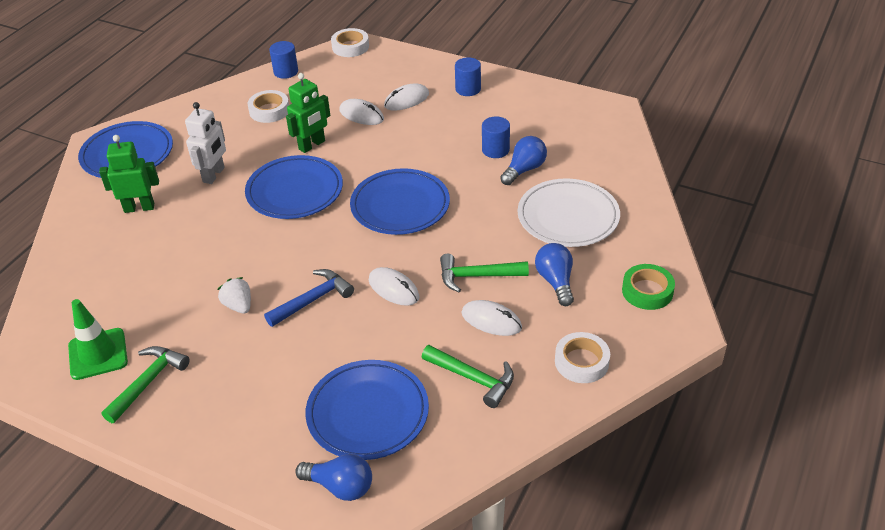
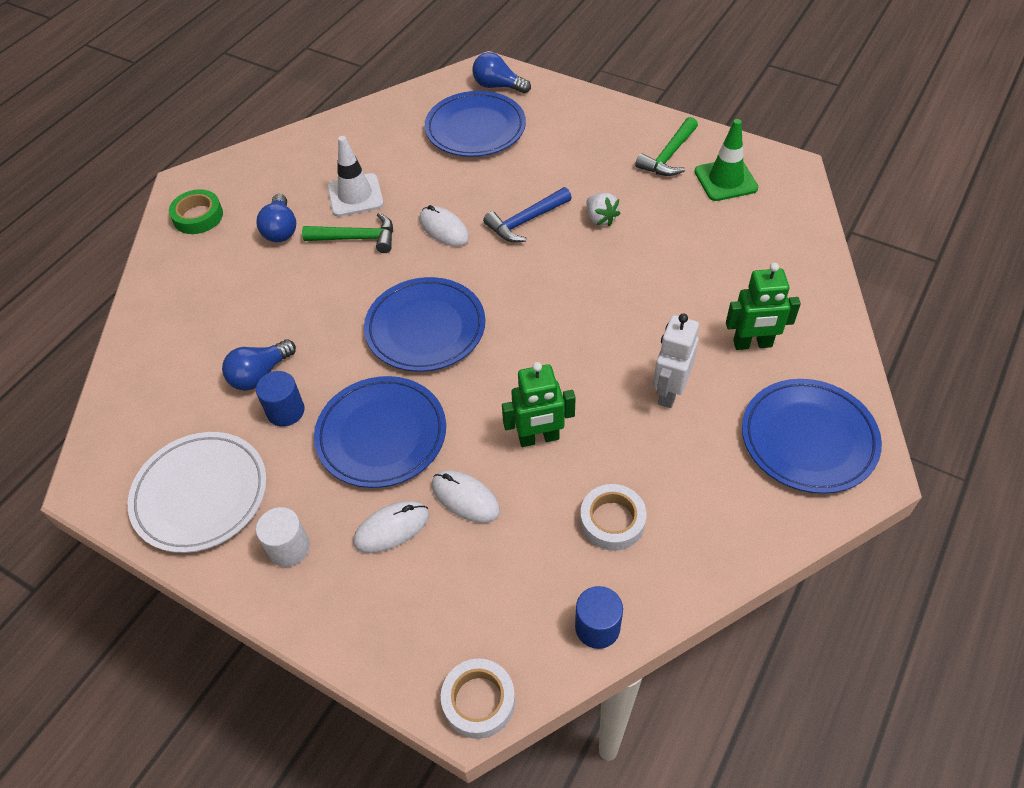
camera: 175 degrees left, 10 degrees up
(295, 191) = (556, 358): blue plate -> blue plate (381, 435)
(312, 145) = (539, 438): green robot -> green robot turned 150 degrees counterclockwise
(468, 89) = (289, 548): blue cylinder -> white cylinder
(473, 378) = (384, 150): green hammer -> none
(491, 320) = (355, 195): white mouse -> white traffic cone
(568, 217) = (236, 302): white plate -> white plate (200, 495)
(581, 362) = (288, 159): white tape -> none

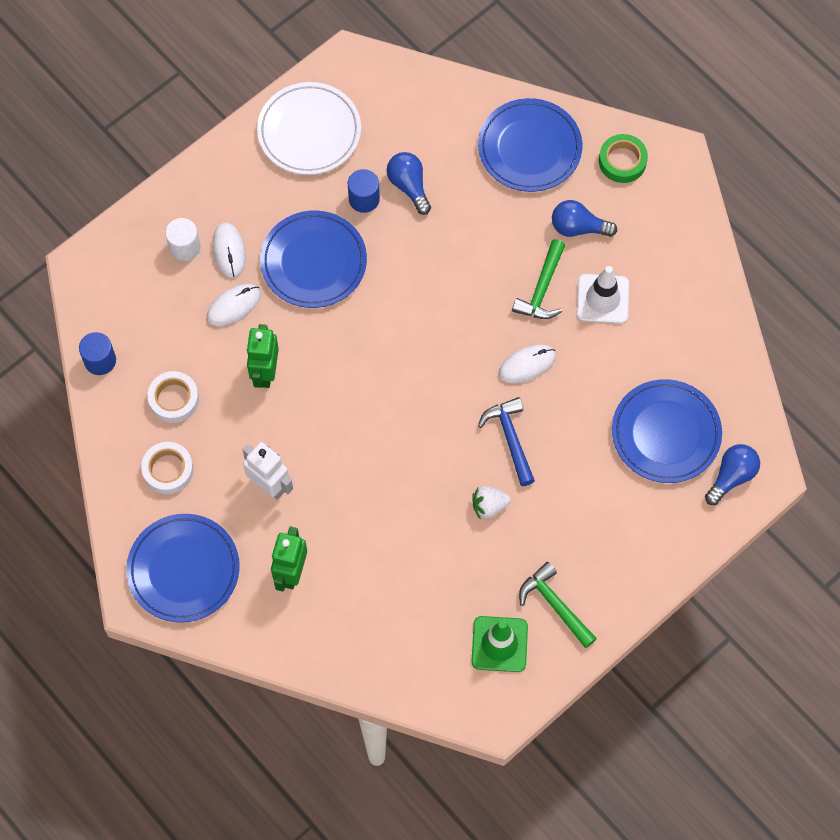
camera: 105 degrees right, 15 degrees up
(289, 548) = (241, 182): white cylinder -> white cylinder (185, 247)
(425, 328) = (410, 319): blue plate -> blue plate (529, 148)
(478, 701) = (83, 274): white tape -> white tape (168, 470)

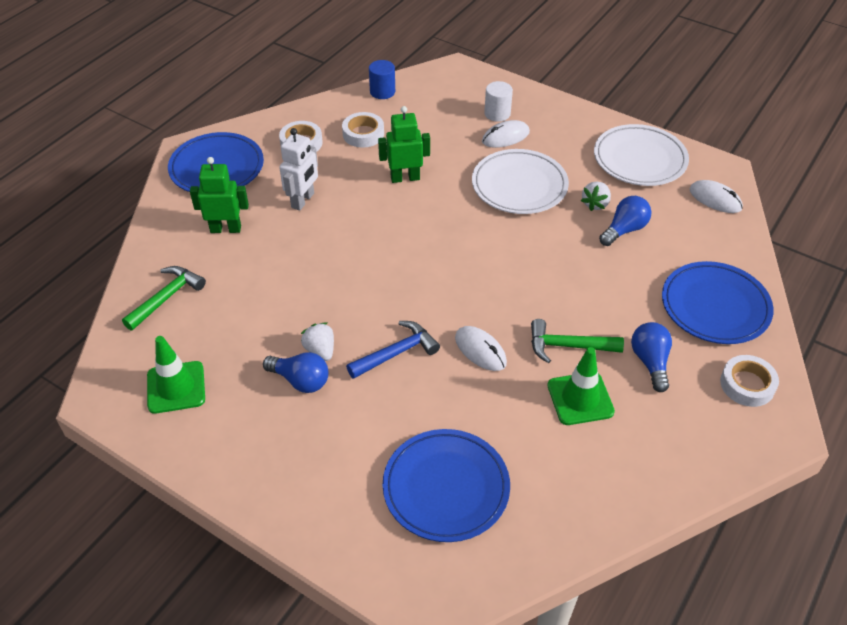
camera: 75 degrees right, 20 degrees down
(233, 306) = (458, 149): white mouse -> white mouse (715, 199)
(313, 262) = (519, 186): blue plate -> white plate
(364, 199) = (595, 204): blue cylinder -> white strawberry
(555, 605) = (224, 425): green hammer -> green hammer (166, 298)
(602, 299) = (580, 398): white traffic cone -> green traffic cone
(622, 161) = (747, 384): green tape -> white tape
(731, 477) = (413, 567): blue light bulb -> blue light bulb (300, 380)

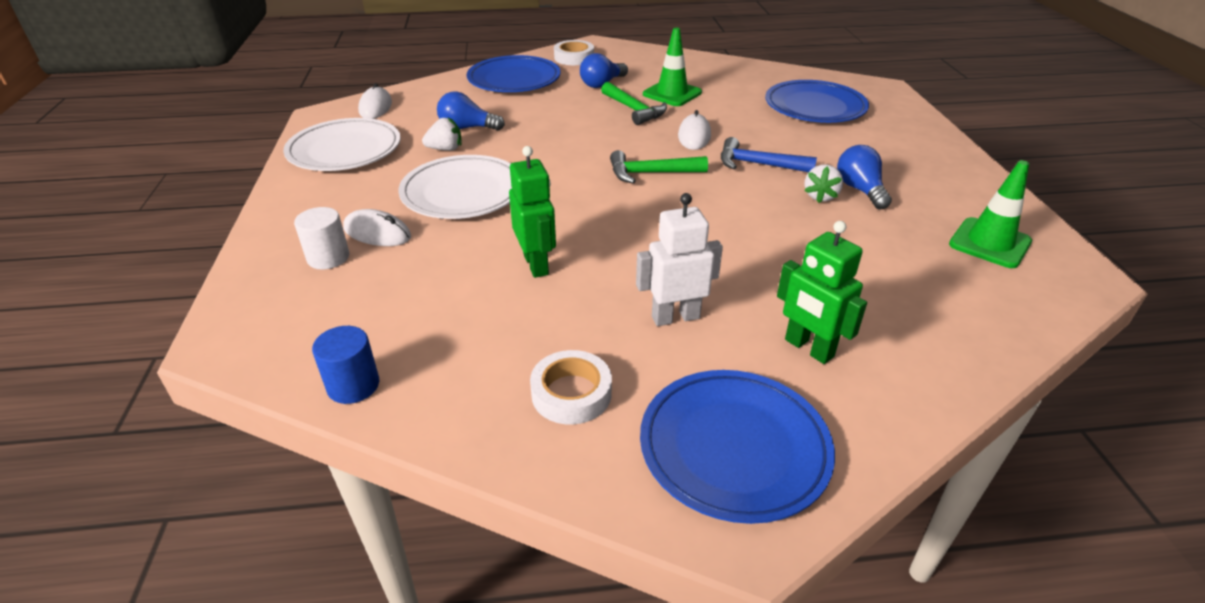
camera: 130 degrees left, 10 degrees down
(166, 298) = (951, 320): green hammer -> green hammer (651, 173)
(363, 134) = (484, 344): white tape -> none
(405, 178) = (536, 264): green robot -> green robot turned 150 degrees counterclockwise

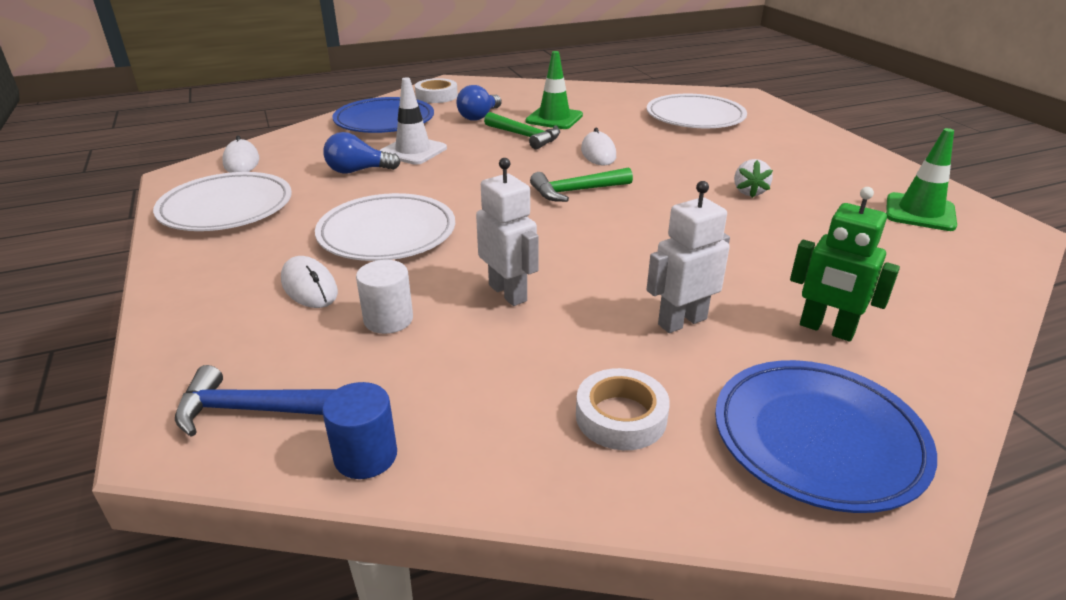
camera: 15 degrees left, 5 degrees down
(328, 258) = (263, 321): white cylinder -> white cylinder (388, 319)
(377, 233) = (309, 287): white mouse -> white mouse turned 45 degrees clockwise
(445, 149) = (344, 194): white strawberry -> none
(524, 113) = (413, 151): none -> white traffic cone
(536, 264) = (508, 293): green robot -> white robot
(758, 164) = (674, 171): blue hammer -> blue hammer (250, 410)
(815, 107) = (695, 117): blue plate -> white plate
(860, 190) = (780, 182): blue light bulb -> none

